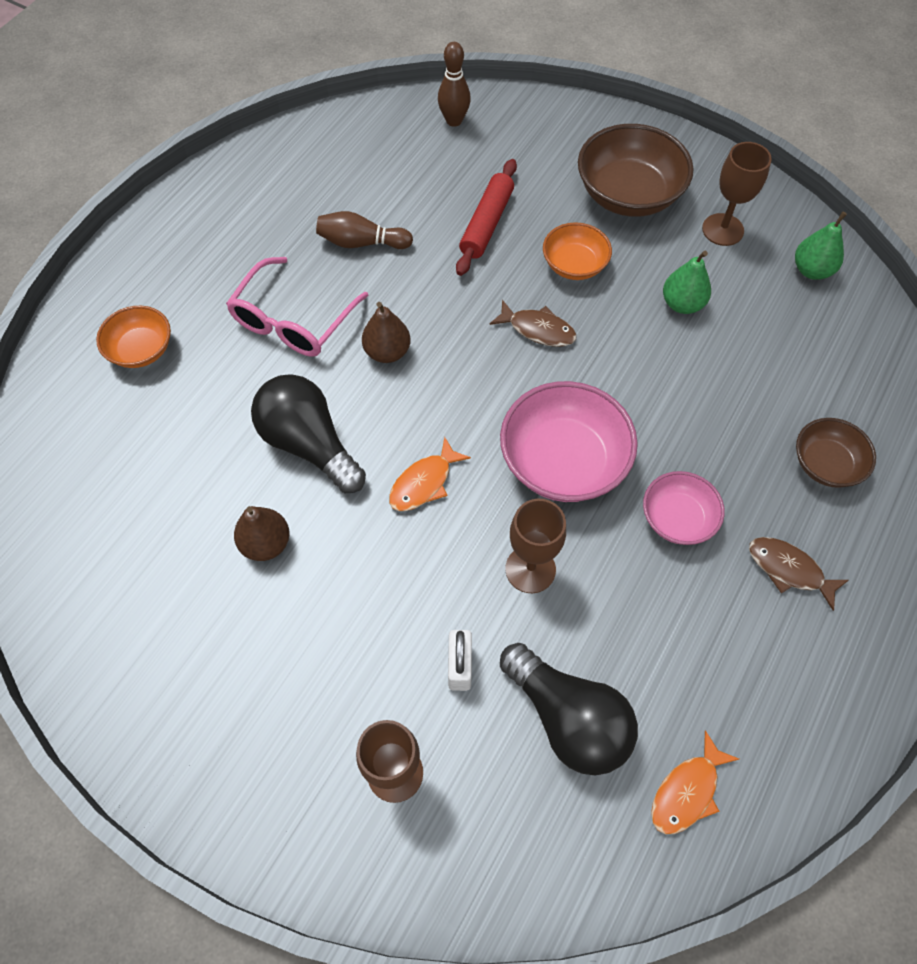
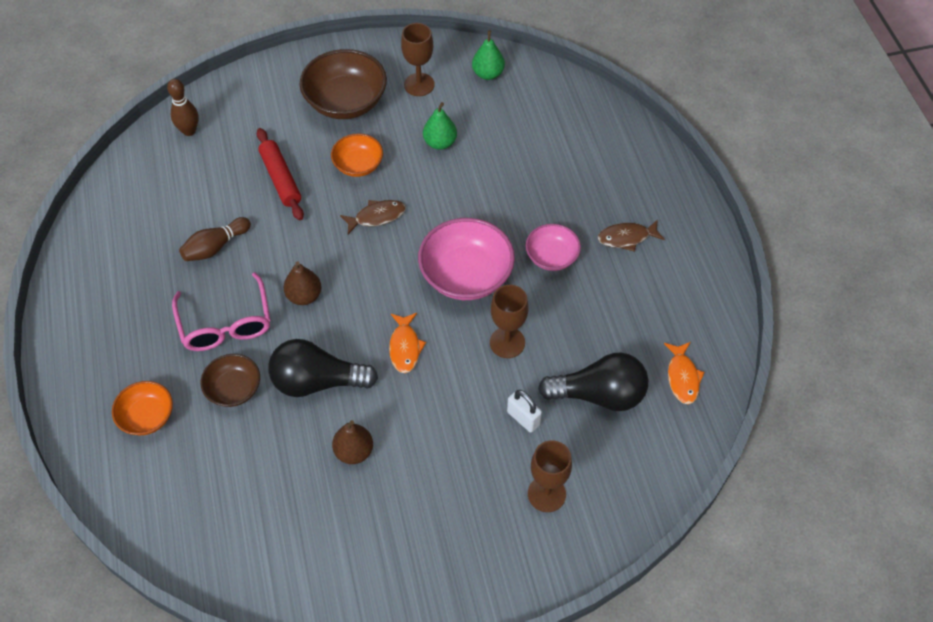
camera: 45 degrees left, 5 degrees down
(825, 464) = (593, 172): brown bowl -> brown bowl (234, 389)

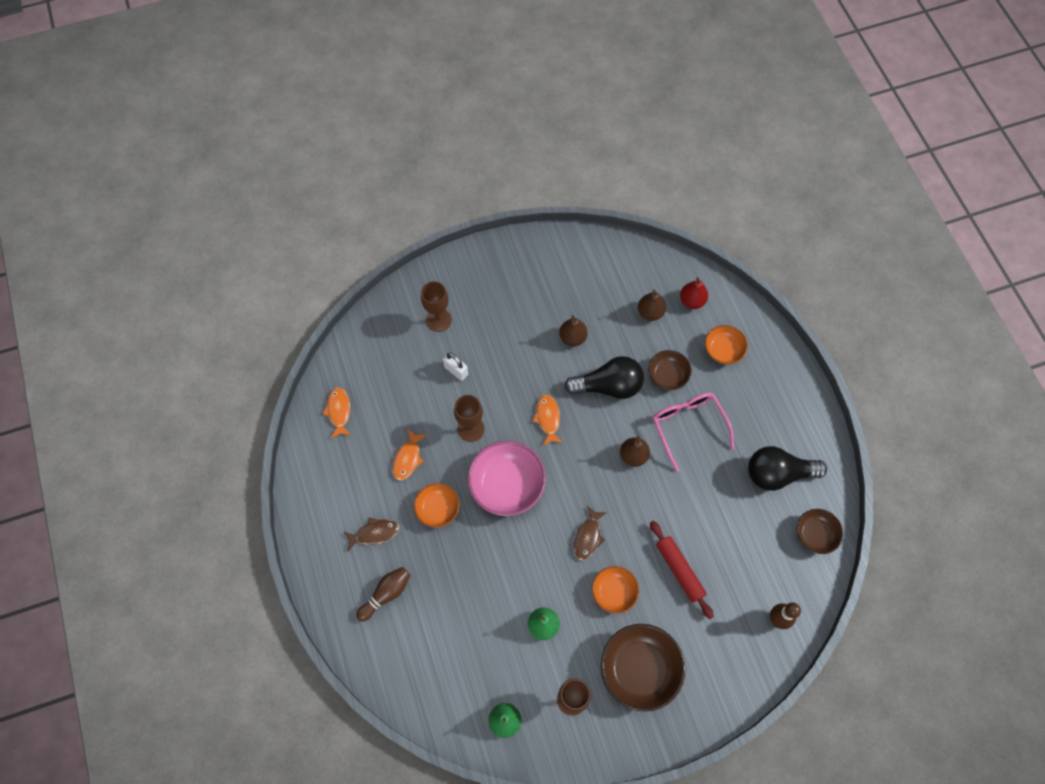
camera: 175 degrees right, 10 degrees up
(116, 200) = (815, 535): none -> brown bowl
(167, 492) = (692, 301): none -> red pear
(215, 247) = (716, 495): brown bowling pin -> brown bowling pin (386, 594)
(234, 480) = (650, 312): none -> brown pear
(377, 217) = (588, 537): brown fish -> brown fish turned 45 degrees counterclockwise
(551, 257) = (438, 509): pink bowl -> orange bowl
(589, 314) = (408, 458): none -> orange fish
(599, 394) = (401, 393): black light bulb -> black light bulb (777, 474)

